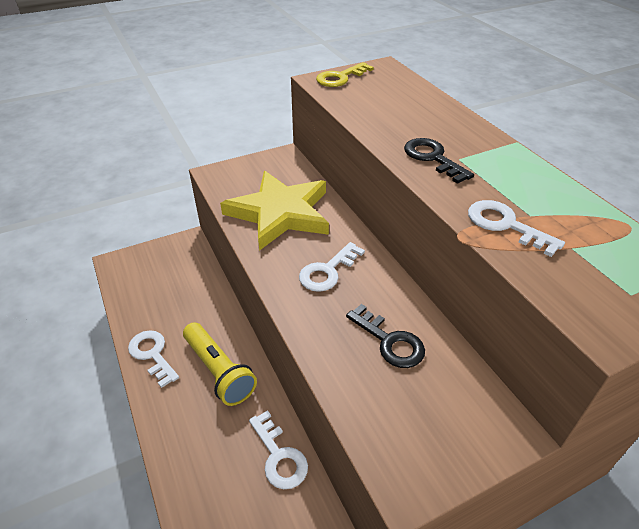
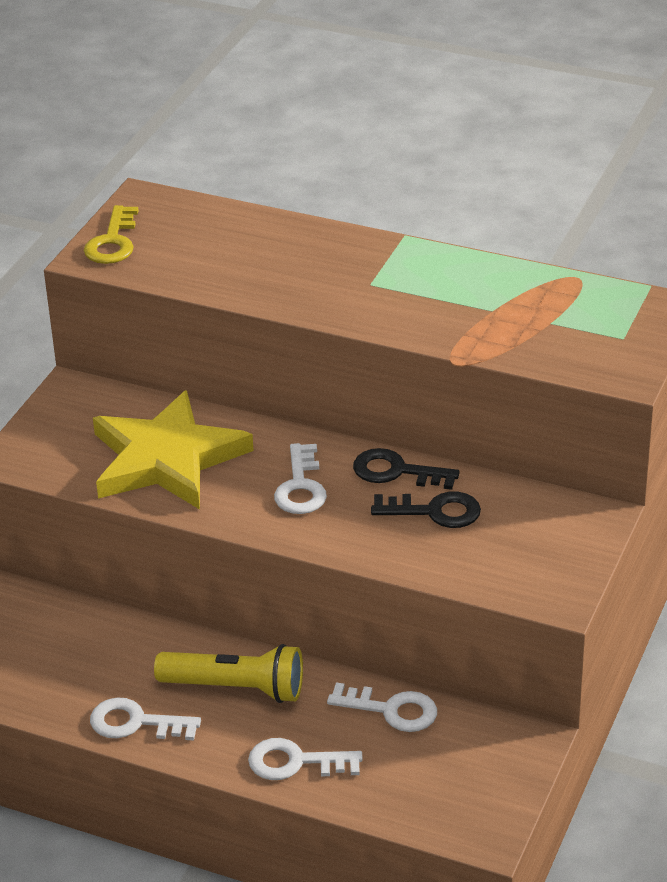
camera: 40 degrees left, 5 degrees down
(433, 158) = (345, 296): black key -> black key (396, 471)
(505, 225) = (481, 330): white key -> white key (295, 762)

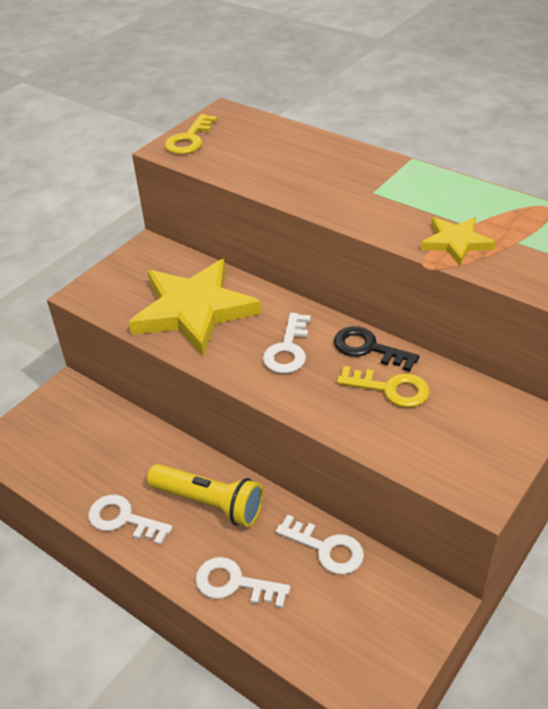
camera: 15 degrees right, 5 degrees up
(435, 511) = (390, 389): black key -> yellow key
(482, 332) = (456, 242): none -> yellow star

